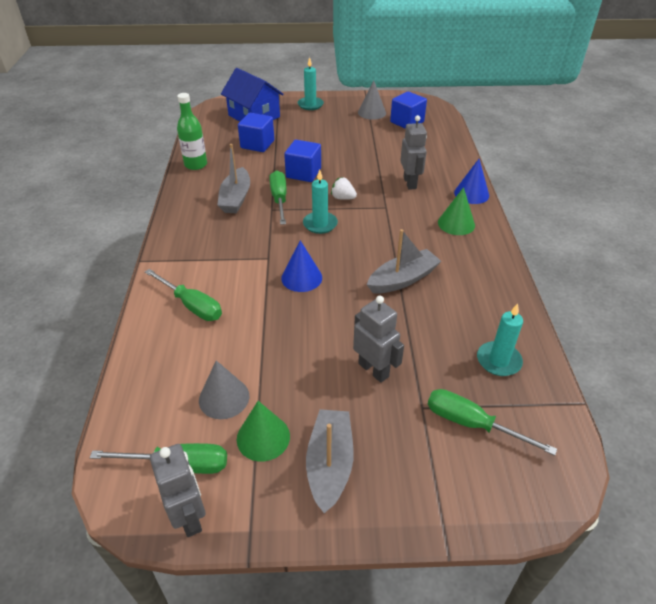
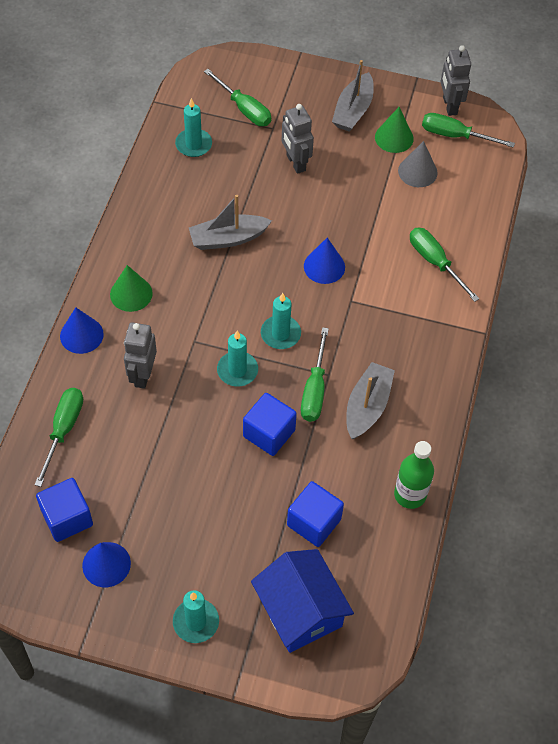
camera: 165 degrees left, 15 degrees up
(343, 198) = (237, 370): white strawberry -> turquoise candle
(372, 112) = (106, 564): grey cone -> blue cone
(440, 151) = (63, 430): none -> green screwdriver

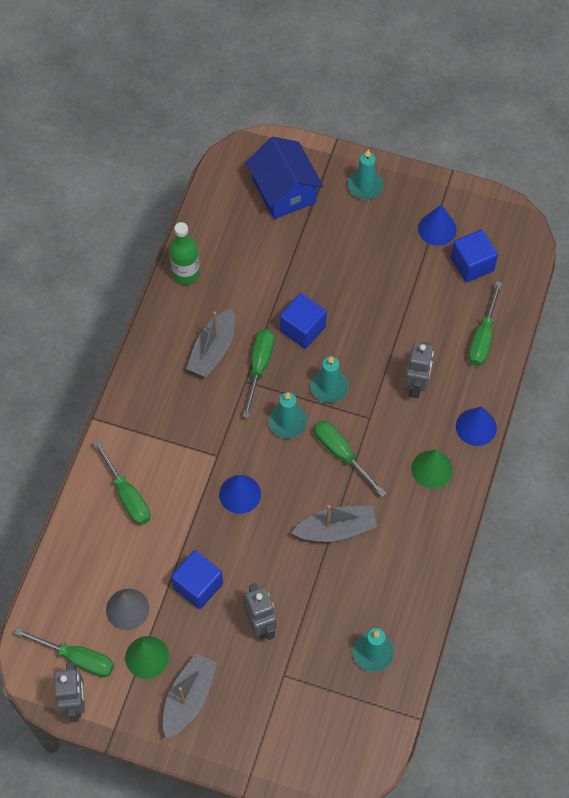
camera: 175 degrees left, 5 degrees up
(244, 109) = (315, 704): green screwdriver -> green screwdriver (341, 454)
(314, 522) = (269, 255): blue cube -> blue cube (198, 585)

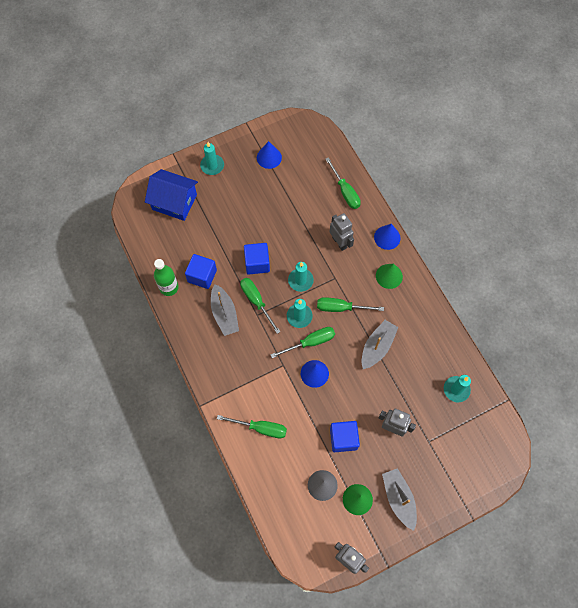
camera: 45 degrees left, 5 degrees up
(77, 658) = (324, 535): green screwdriver -> green screwdriver (310, 342)
(472, 264) = (303, 161): blue cube -> blue cube (202, 276)

